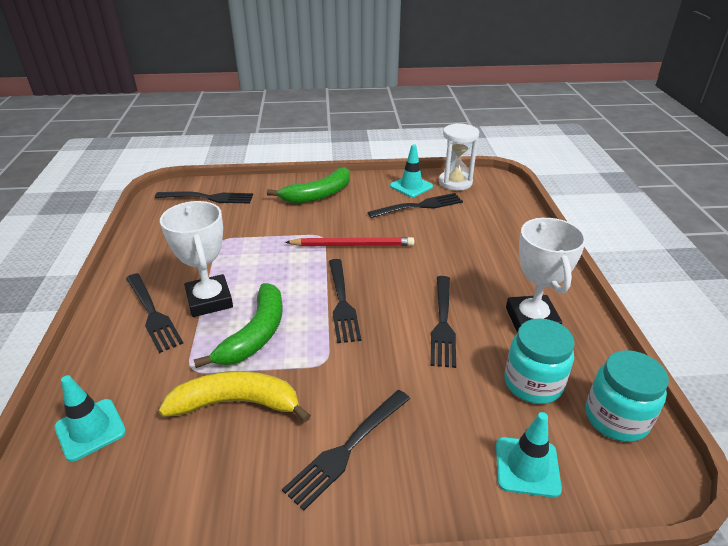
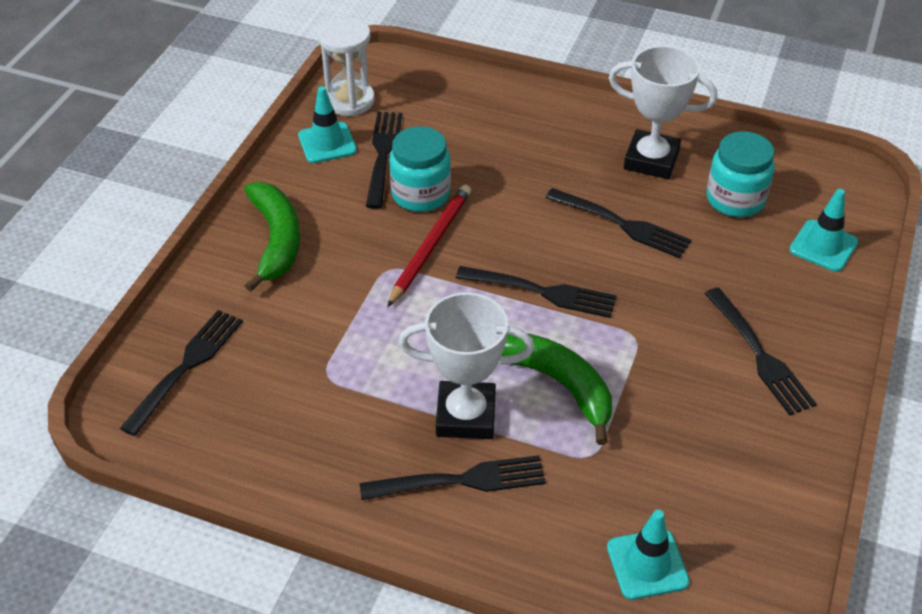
camera: 65 degrees left, 10 degrees up
(236, 403) = (663, 426): yellow banana -> none
(616, 418) = (795, 170): turquoise jar -> turquoise jar (420, 194)

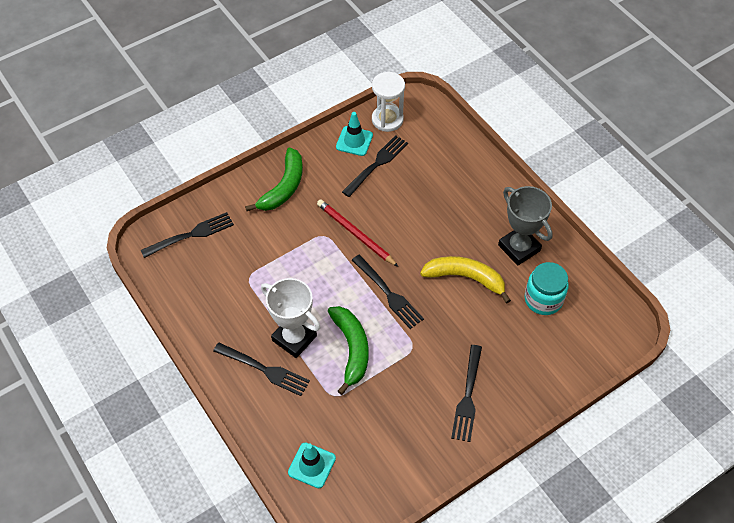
camera: 35 degrees right, 10 degrees up
(420, 194) = (376, 200): turquoise jar -> none
(430, 246) = (355, 234): red pencil -> red pencil turned 105 degrees counterclockwise
(621, 224) = (465, 278): black fork -> yellow banana
(651, 160) = (519, 248): white trophy -> grey trophy
(823, 246) = (565, 357): turquoise traffic cone -> none

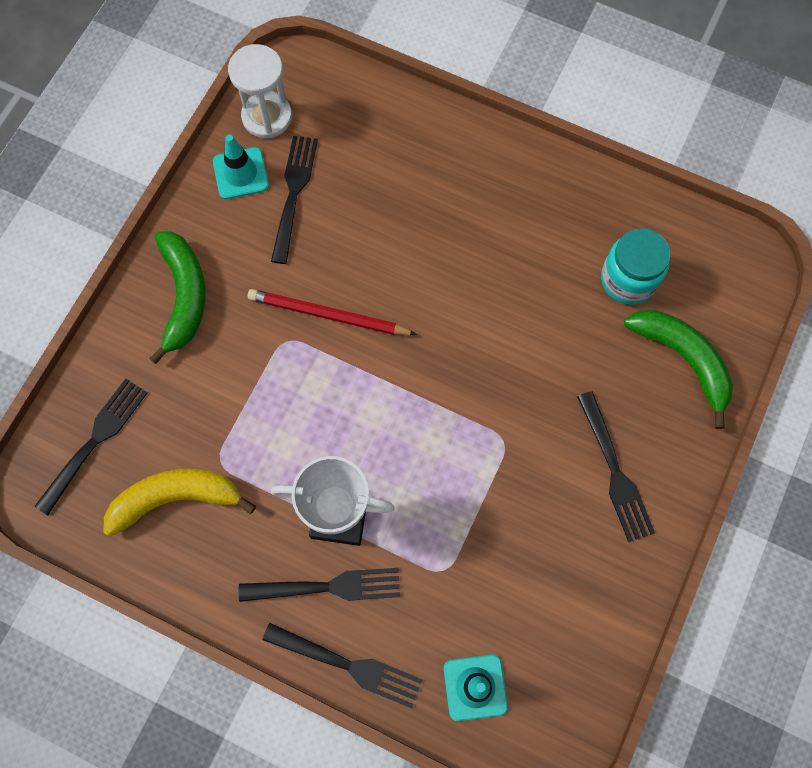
camera: 30 degrees left, 15 degrees up
(351, 349) = (426, 489): green banana -> green banana (683, 359)
(388, 293) = (425, 380): black fork -> black fork (347, 665)
(465, 278) = (512, 302): yellow banana -> yellow banana (175, 499)
(519, 248) = (555, 221): grey trophy -> none

